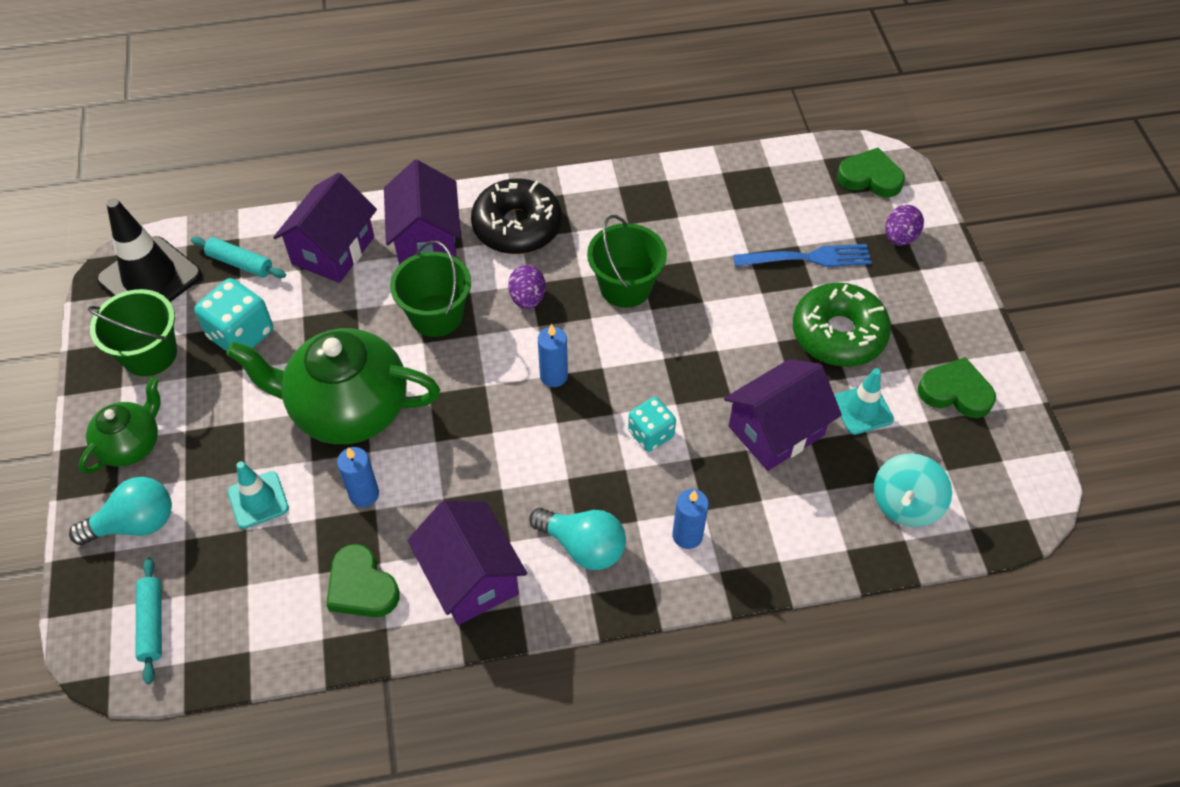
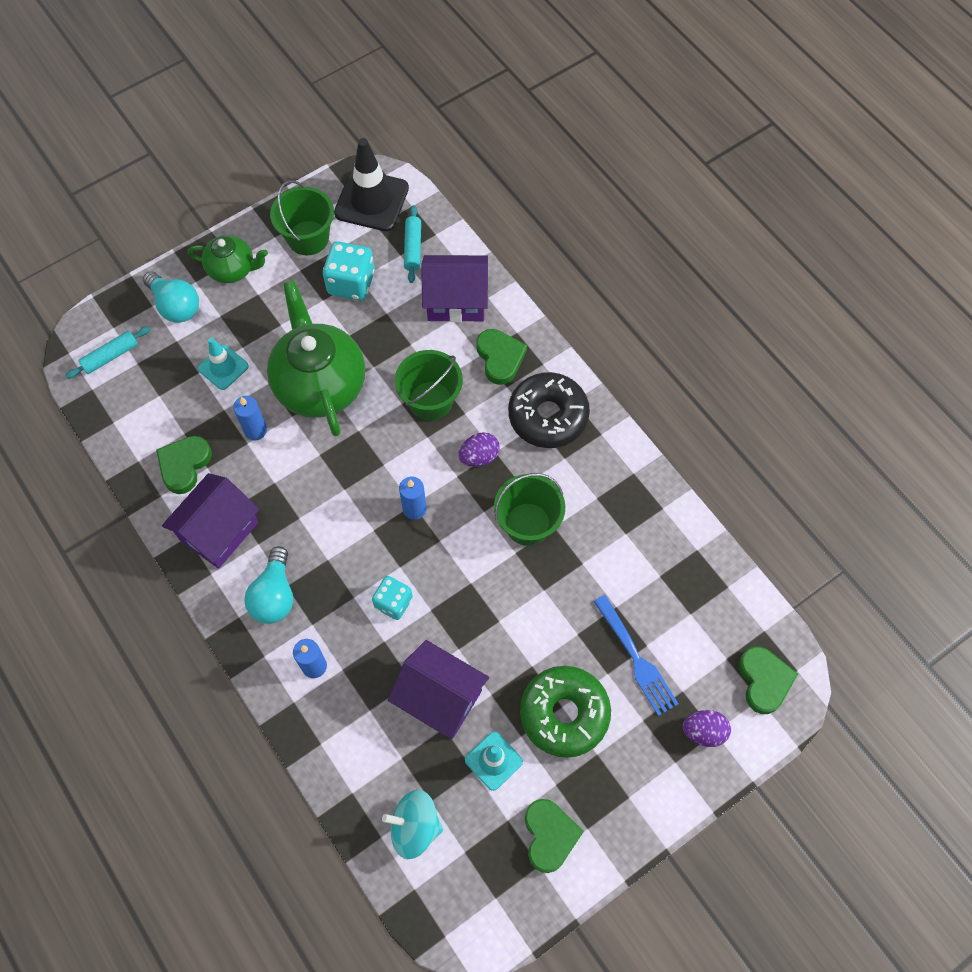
camera: 65 degrees right, 10 degrees up
(426, 239) = (500, 358): purple house -> green heart

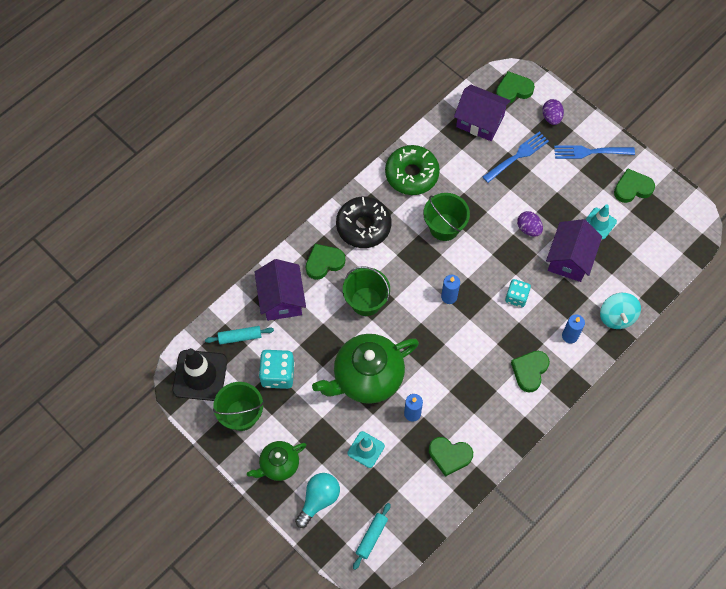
camera: 100 degrees left, 0 degrees up
(110, 356) = (371, 537): turquoise rolling pin -> turquoise rolling pin turned 75 degrees clockwise
(219, 531) = (493, 418): purple house -> purple house (480, 121)
(233, 269) = (279, 465): green teapot -> green teapot turned 120 degrees counterclockwise
(274, 595) = (529, 371): turquoise light bulb -> green heart
(414, 827) = (649, 259): turquoise spinning top -> turquoise spinning top (617, 317)
(479, 457) = (402, 263): purple egg -> purple egg (528, 229)
(564, 714) = (561, 190): green donut -> green donut (411, 174)
(629, 782) = (591, 152): none -> blue fork

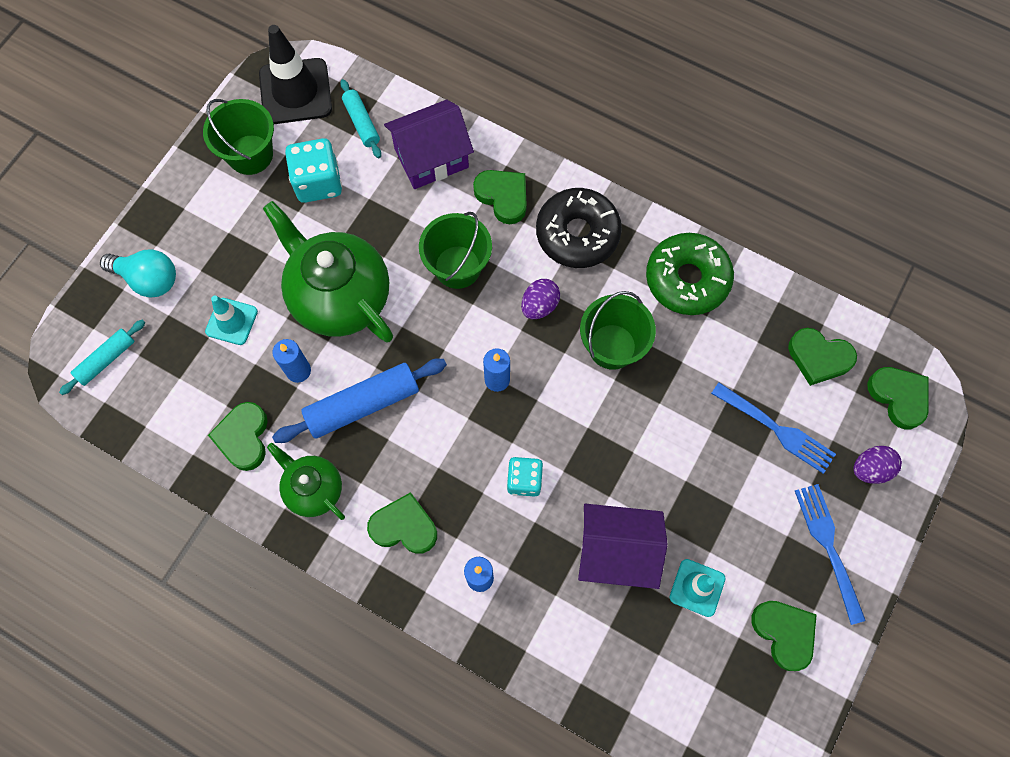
camera: 75 degrees right, 5 degrees up
(279, 465) = (189, 218): green teapot -> green teapot (313, 489)
(371, 537) = (106, 359): turquoise rolling pin -> turquoise rolling pin turned 60 degrees counterclockwise
(445, 379) = (363, 405): none -> blue rolling pin
(480, 121) = (818, 358): purple house -> green heart
(528, 229) = (650, 474): purple egg -> purple egg (539, 306)
(617, 317) = (534, 650): turquoise spinning top -> none

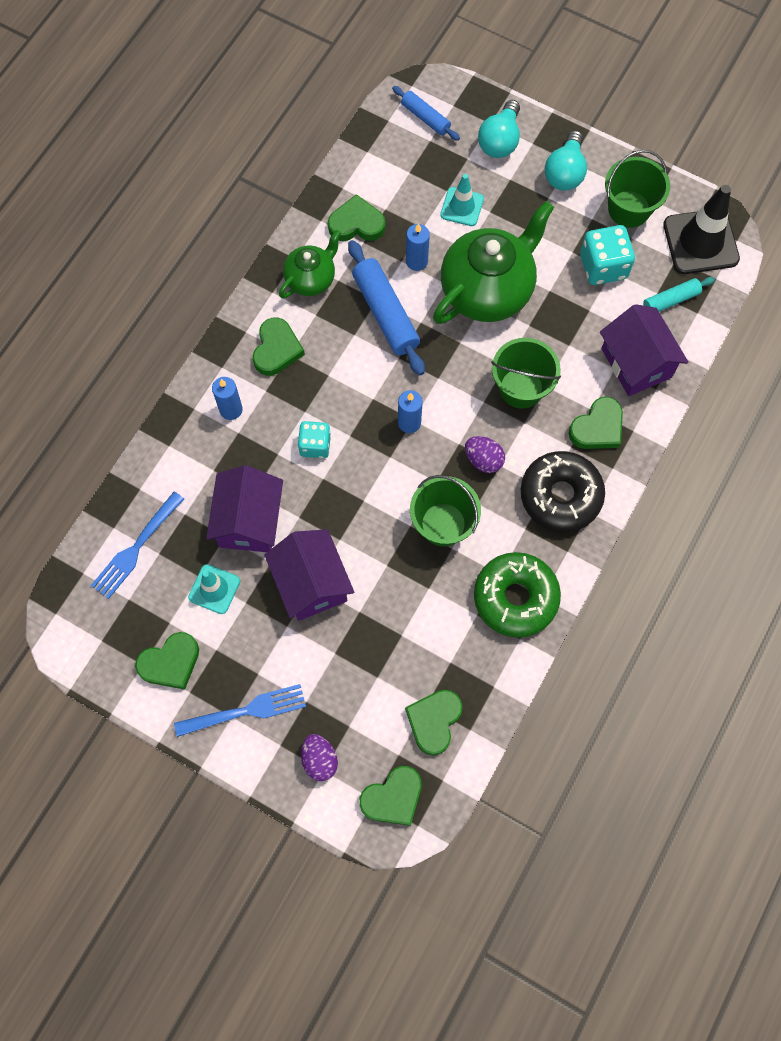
camera: 90 degrees right, 0 degrees up
(106, 359) = (425, 118): turquoise rolling pin -> blue rolling pin
(198, 214) = (565, 172): none -> turquoise light bulb
(684, 481) = (311, 583): none -> purple house
(775, 429) = (360, 671): blue fork -> blue fork (136, 547)

